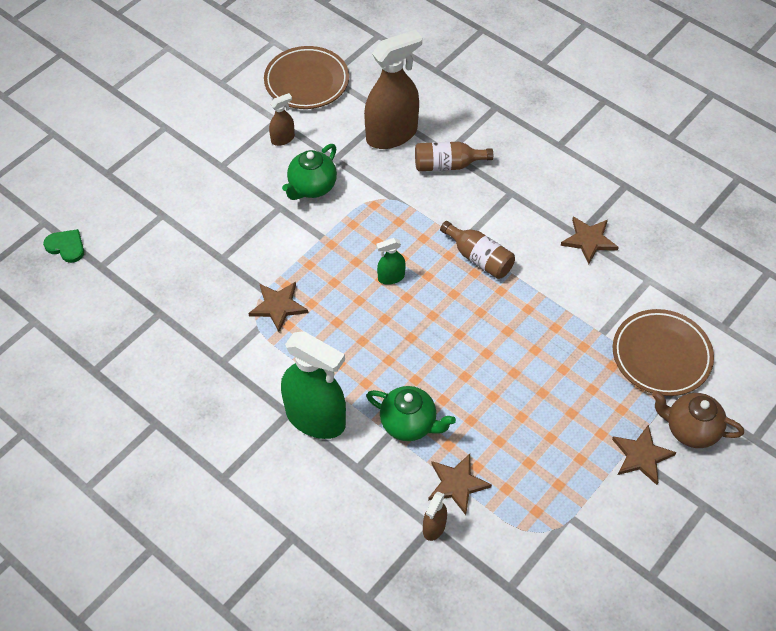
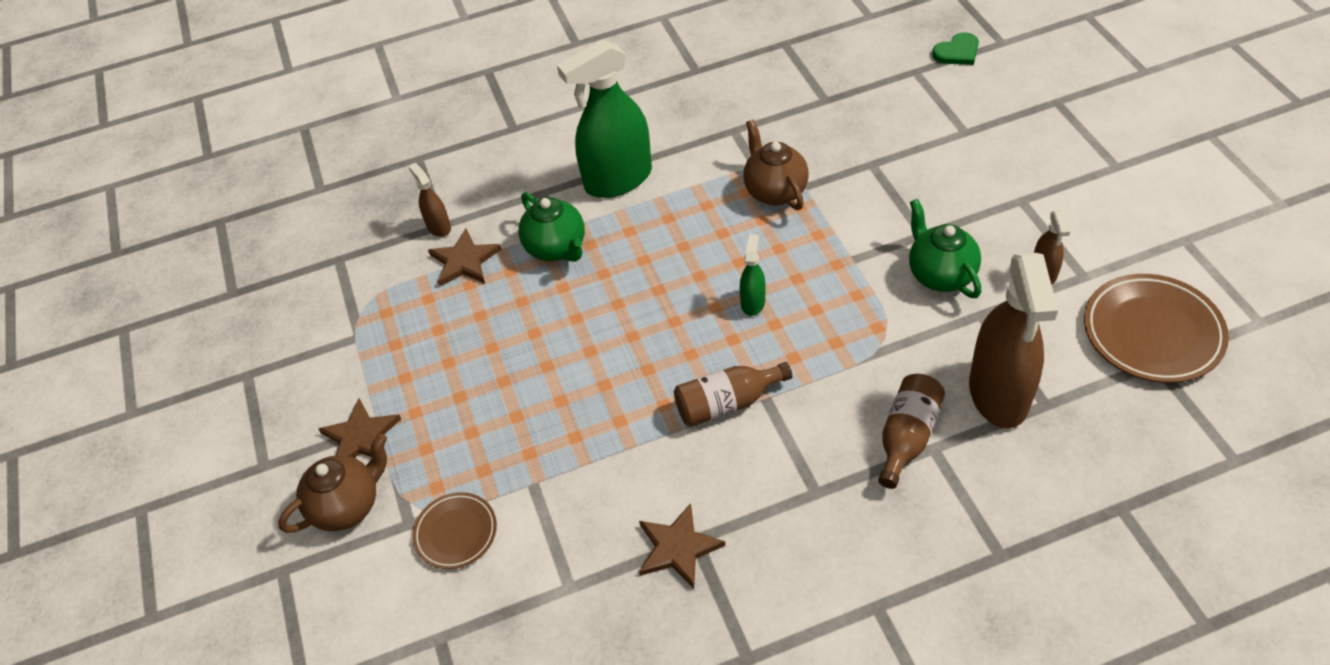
camera: 125 degrees right, 5 degrees down
(278, 306) = (775, 191): brown star -> brown teapot
(409, 424) = (556, 248): green teapot -> green teapot turned 90 degrees counterclockwise
(661, 355) = (456, 533): brown plate -> brown plate, size x0.58

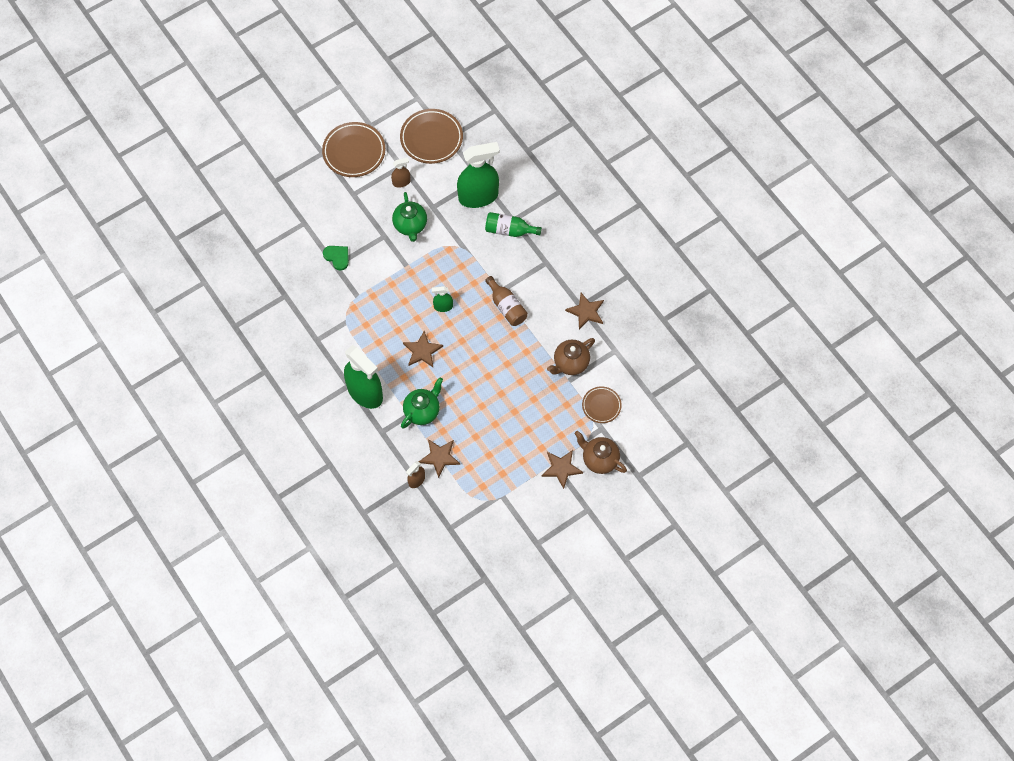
camera: 110 degrees left, 15 degrees up
(671, 261) = (422, 351): none -> brown star
(775, 191) = (363, 310): brown teapot -> brown teapot (570, 363)
(907, 437) = (509, 230): brown bottle -> green bottle
(940, 275) = (410, 226): green teapot -> green teapot turned 60 degrees counterclockwise
(957, 52) = (235, 232): green heart -> green heart (337, 257)
(998, 394) = (478, 196): brown spray bottle -> green spray bottle
(1118, 210) = (354, 152): none -> brown plate

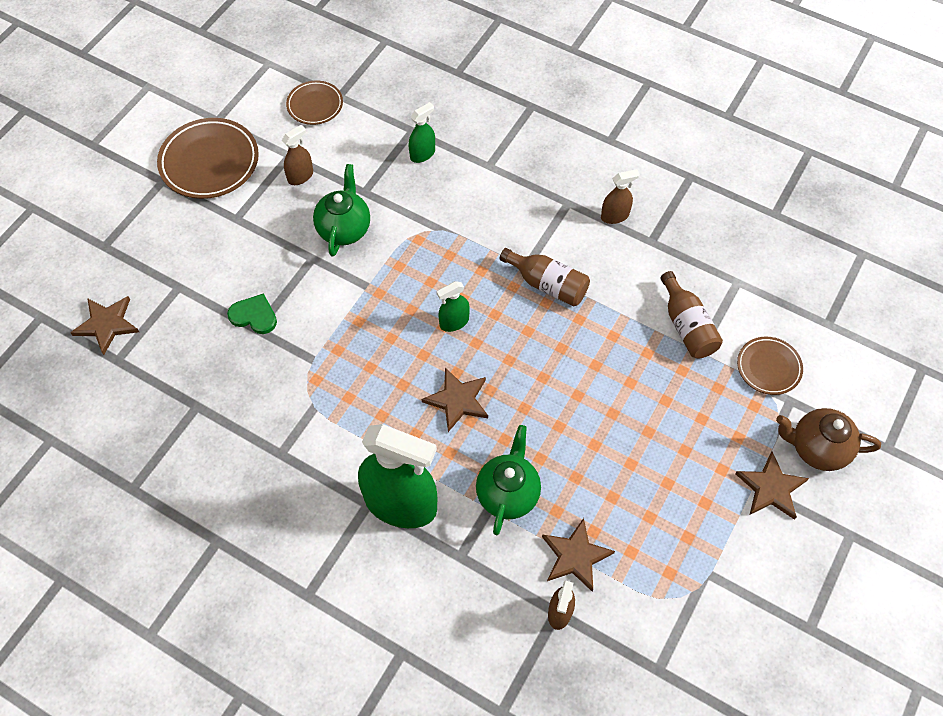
camera: 25 degrees left, 5 degrees down
(410, 226) = (344, 229): green teapot -> green teapot turned 135 degrees counterclockwise
(431, 138) = (315, 105): brown plate -> brown plate, size x0.58
(478, 196) = (422, 154): green spray bottle -> green spray bottle, size x0.46
(509, 230) = (491, 181): green bottle -> none
(568, 282) = (615, 216): none -> brown spray bottle
(570, 363) = (686, 326): brown teapot -> brown bottle
(586, 312) = (663, 246): brown star -> brown star (107, 324)

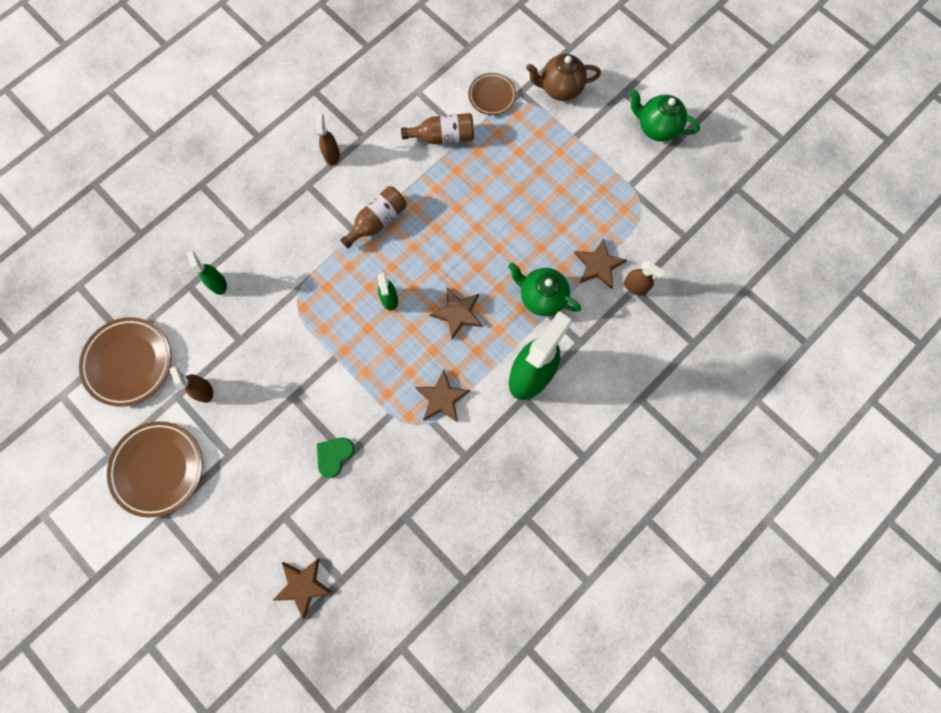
camera: 75 degrees left, 15 degrees up
(315, 105) = (129, 362): brown plate -> brown plate, size x1.71
(344, 229) = (272, 364): green teapot -> green teapot (656, 128)
(771, 488) = (580, 127): brown star -> brown star (442, 398)
(817, 448) = (560, 89): brown teapot -> brown teapot turned 60 degrees clockwise

